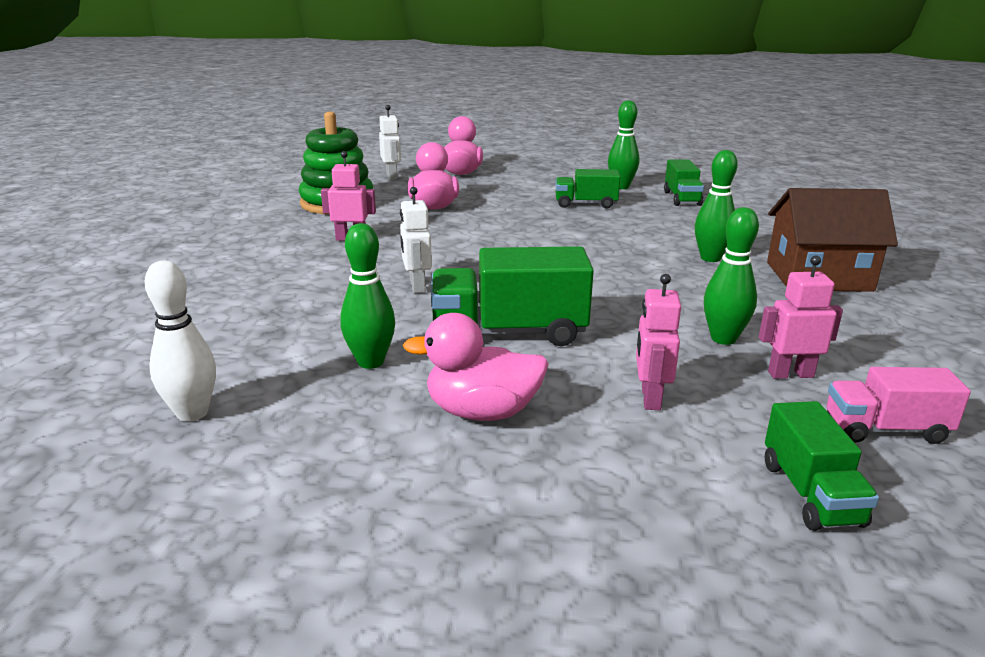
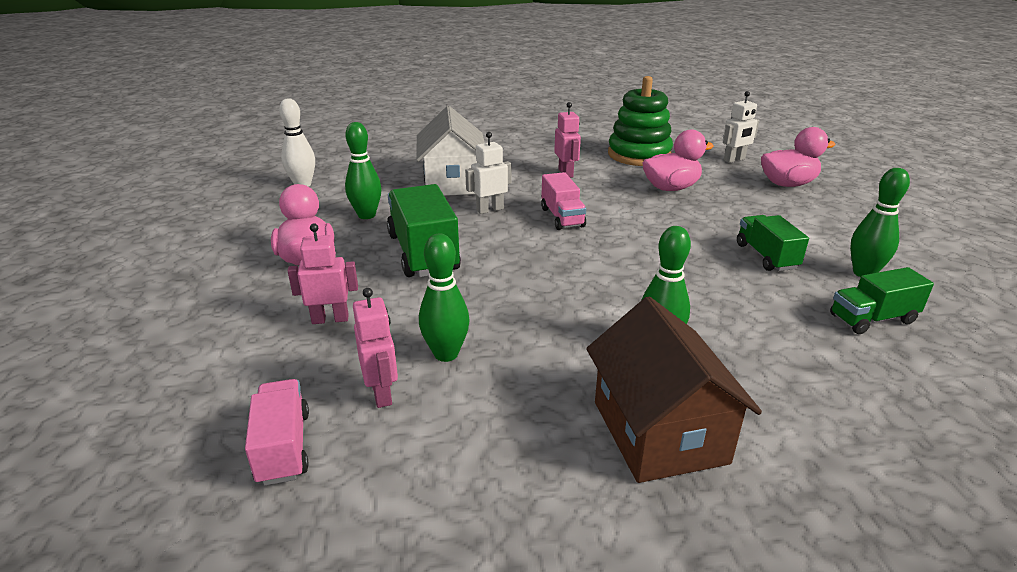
camera: 75 degrees right, 5 degrees up
(313, 298) = (452, 182): none -> white house
(465, 256) = (562, 217): none -> pink truck
(810, 493) = (195, 394): green truck -> none

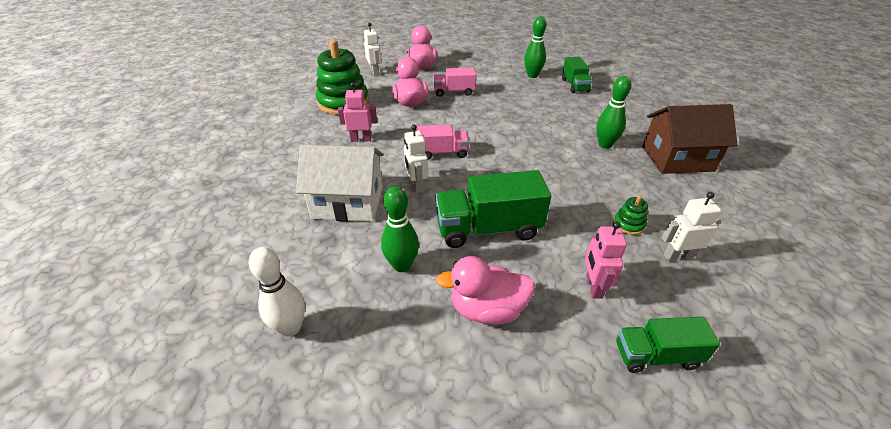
camera: 80 degrees left, 10 degrees up
(283, 447) = (746, 304): pink truck -> pink truck (454, 92)
(382, 393) = (677, 256): pink robot -> white robot
(446, 354) = (629, 224): green bowling pin -> green stacking toy
(766, 256) = (512, 94): green truck -> green truck (656, 355)

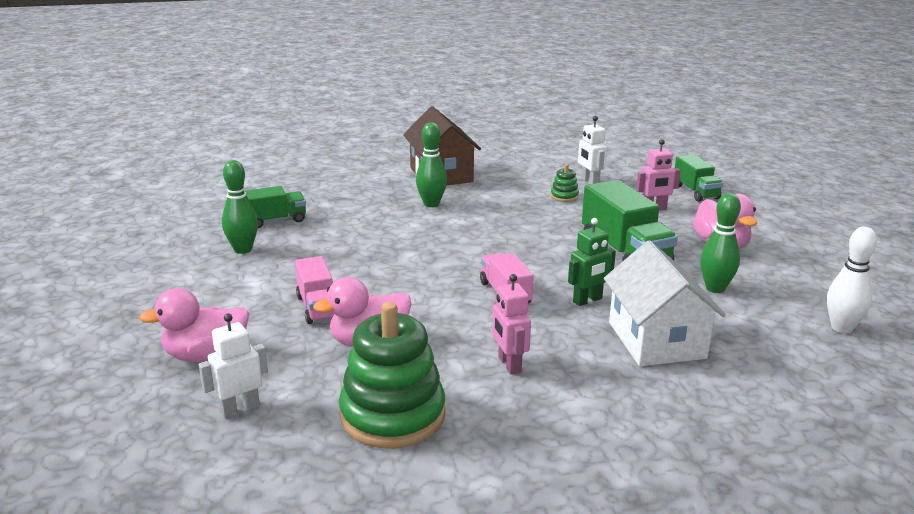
camera: 105 degrees left, 15 degrees down
(416, 186) = (587, 300): white robot -> green robot

